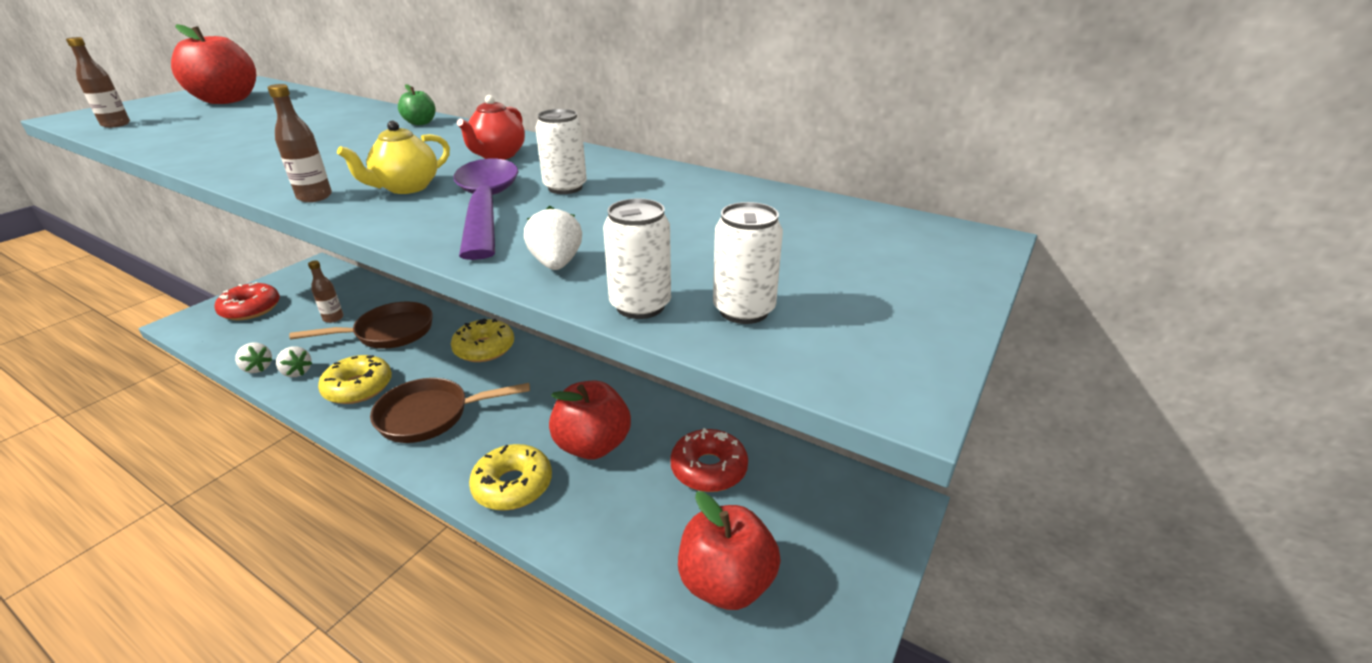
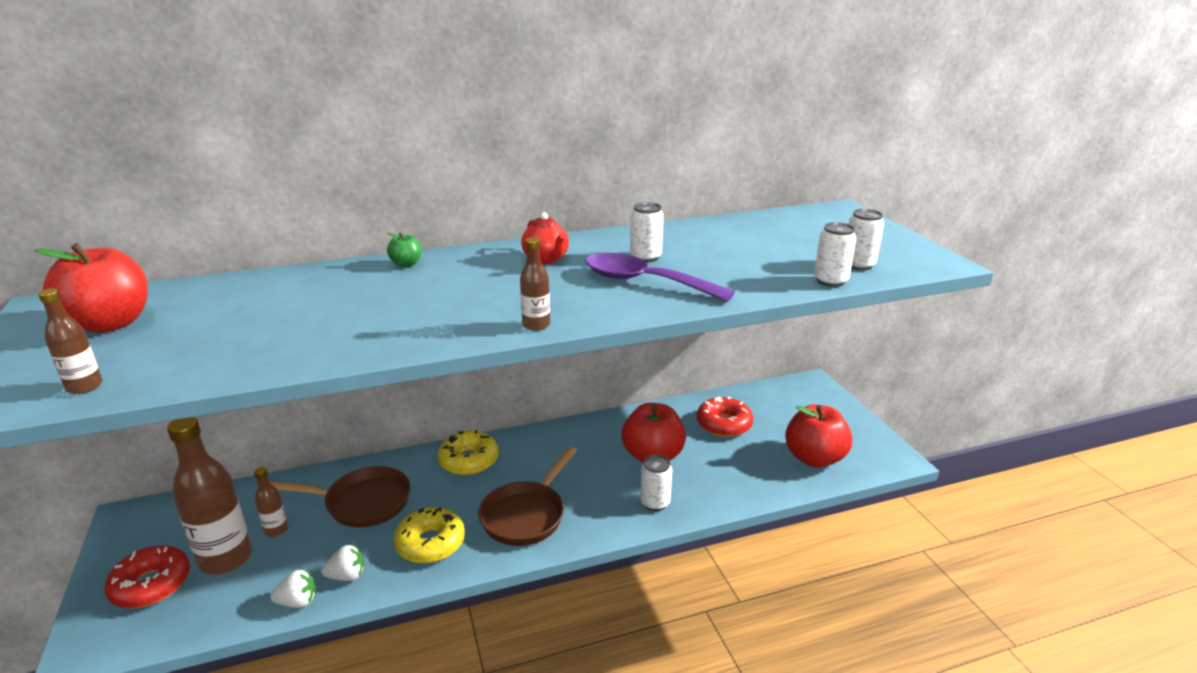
camera: 50 degrees left, 5 degrees down
(291, 318) = (226, 558): none -> brown bottle
(388, 333) = (362, 503): brown pan -> brown pan turned 75 degrees clockwise
(406, 188) = (568, 296): yellow teapot -> none
(513, 485) = (655, 503): yellow donut -> white can
(556, 264) = (759, 285): white strawberry -> none

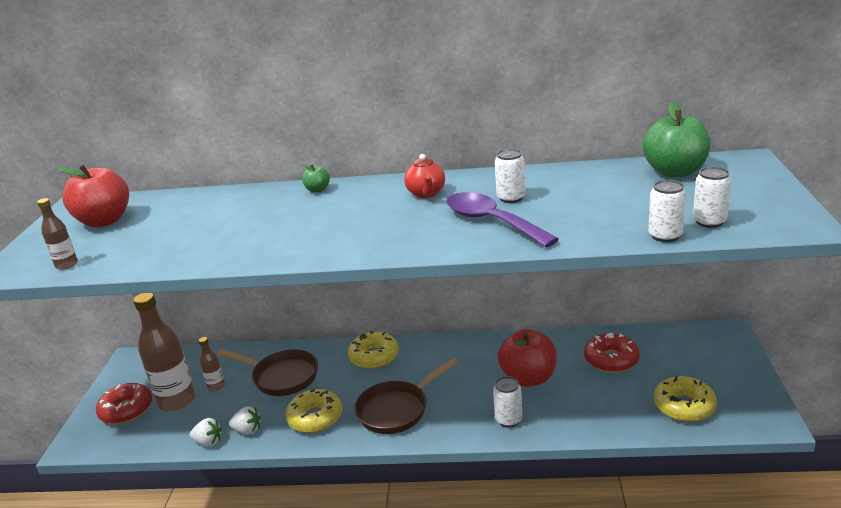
camera: 25 degrees right, 0 degrees up
(536, 325) = (375, 252): brown bottle -> none
(787, 223) = (675, 172): none -> green apple
(814, 458) = (684, 406): red apple -> yellow donut

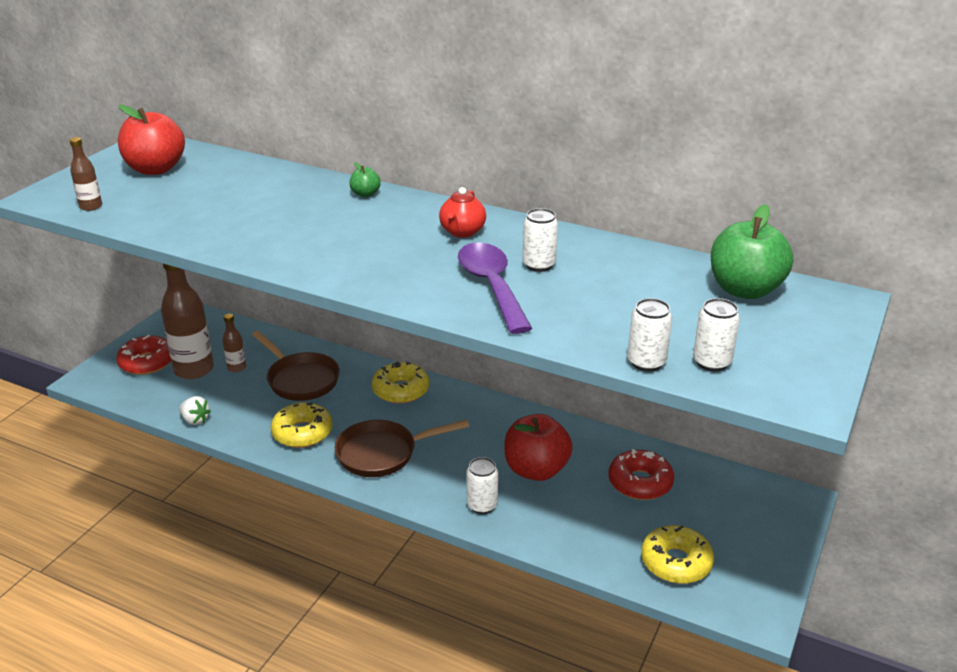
camera: 20 degrees right, 5 degrees up
(247, 430) = (235, 422): white strawberry -> none

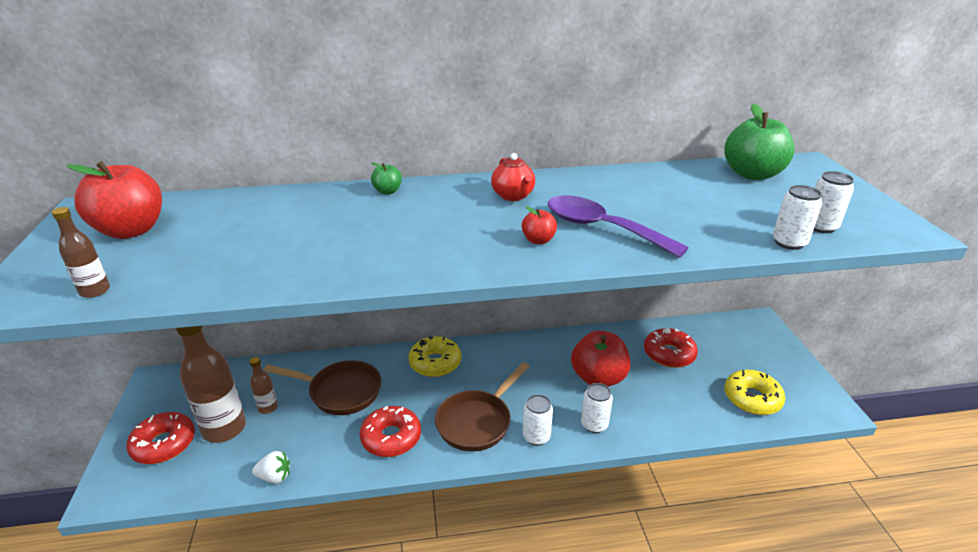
camera: 35 degrees left, 0 degrees up
(302, 433) = (391, 437): yellow donut -> red donut
(421, 277) = (538, 240): none -> red apple
(539, 265) = (607, 201): white can -> white can (536, 437)

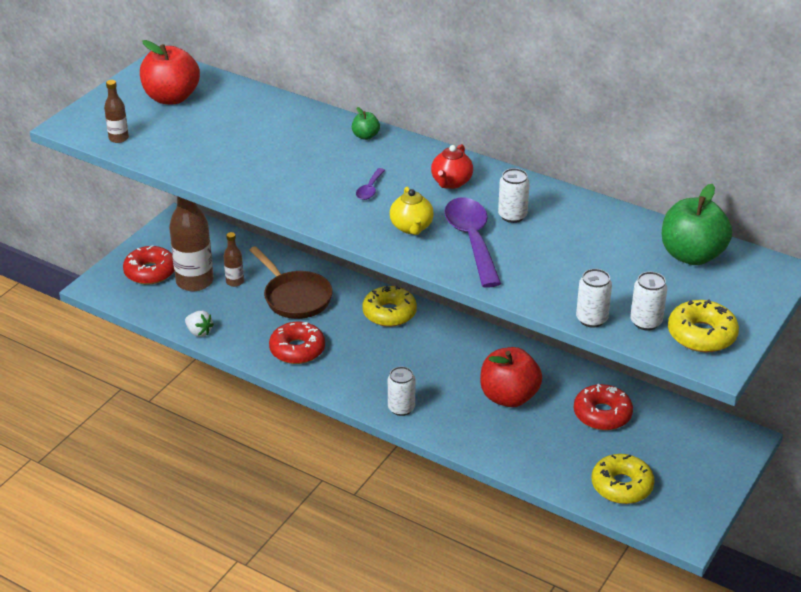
camera: 40 degrees right, 5 degrees up
(453, 227) = (370, 189): none -> purple spoon
(477, 421) = (370, 373): brown pan -> none
(538, 240) = (411, 227): red apple -> yellow teapot
(594, 425) = (457, 426): white can -> white can (512, 216)
(864, 218) = (701, 335): none -> yellow donut

